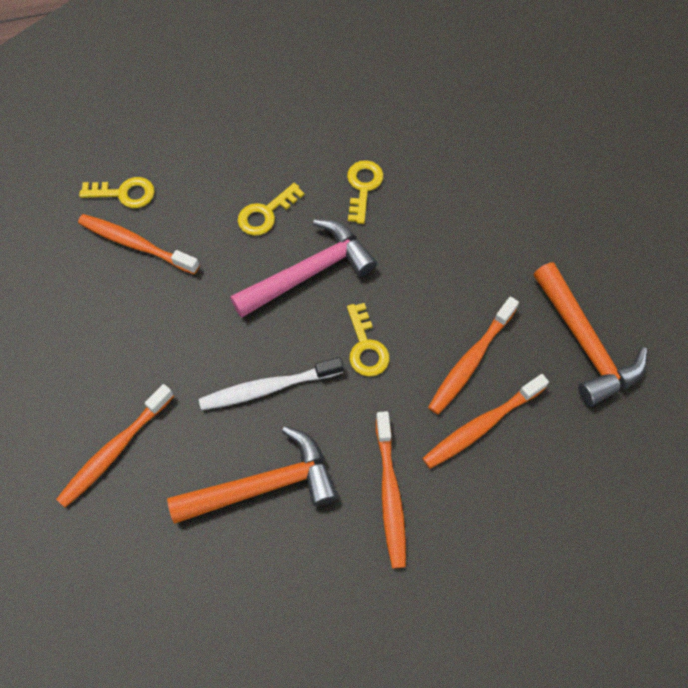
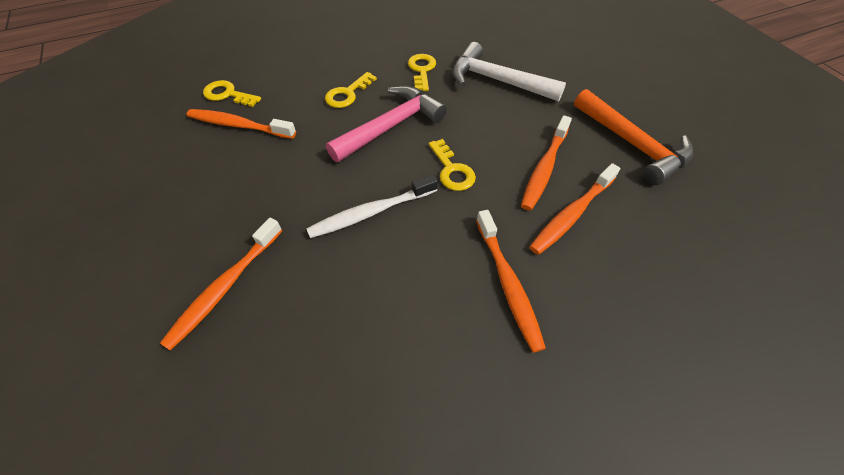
camera: 10 degrees left, 10 degrees down
(124, 193) = (227, 94): yellow key -> yellow key turned 150 degrees counterclockwise
(263, 485) = (382, 295): orange hammer -> none
(453, 219) = (497, 81): none -> white hammer

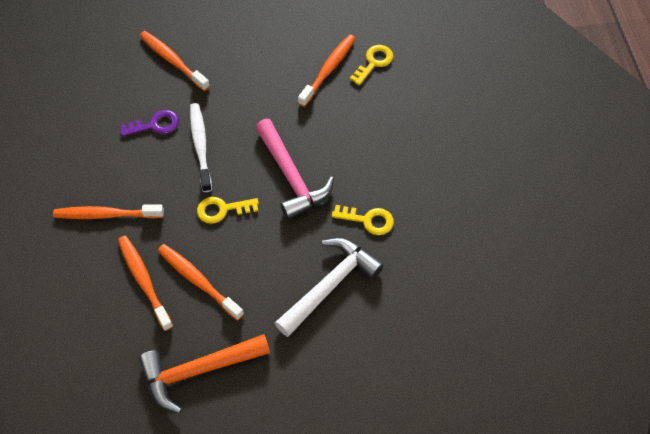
camera: 105 degrees right, 5 degrees up
(347, 94) = (348, 151): yellow key -> none
(348, 273) = (155, 125): none -> purple key

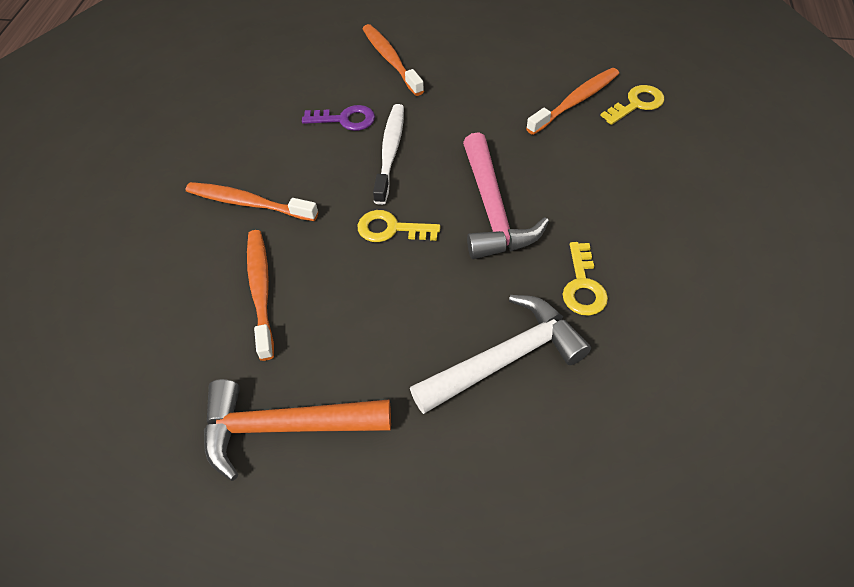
camera: 20 degrees right, 5 degrees down
(198, 281) = (329, 307): orange toothbrush -> none
(368, 220) = (583, 286): yellow key -> yellow key turned 60 degrees clockwise

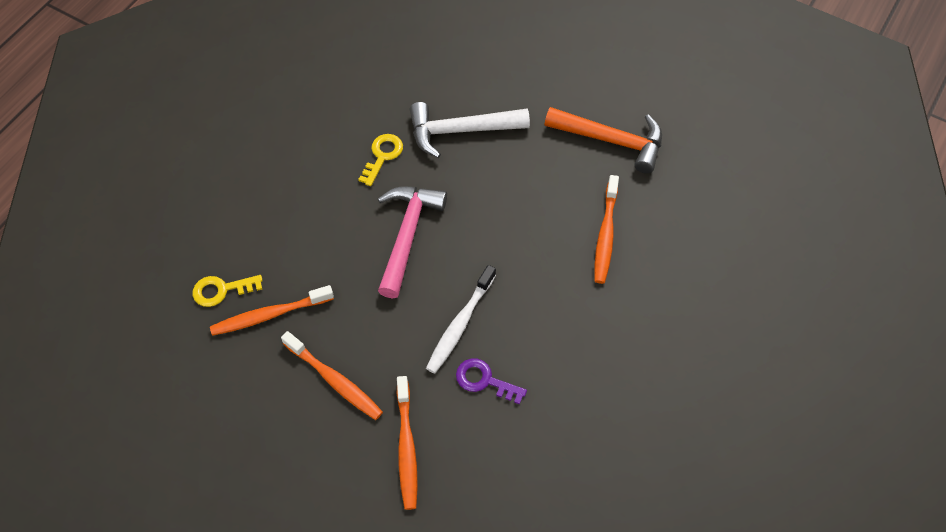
camera: 160 degrees left, 5 degrees up
(248, 203) = (598, 318): orange toothbrush -> orange toothbrush (334, 380)
(391, 229) = (492, 249): yellow key -> none

